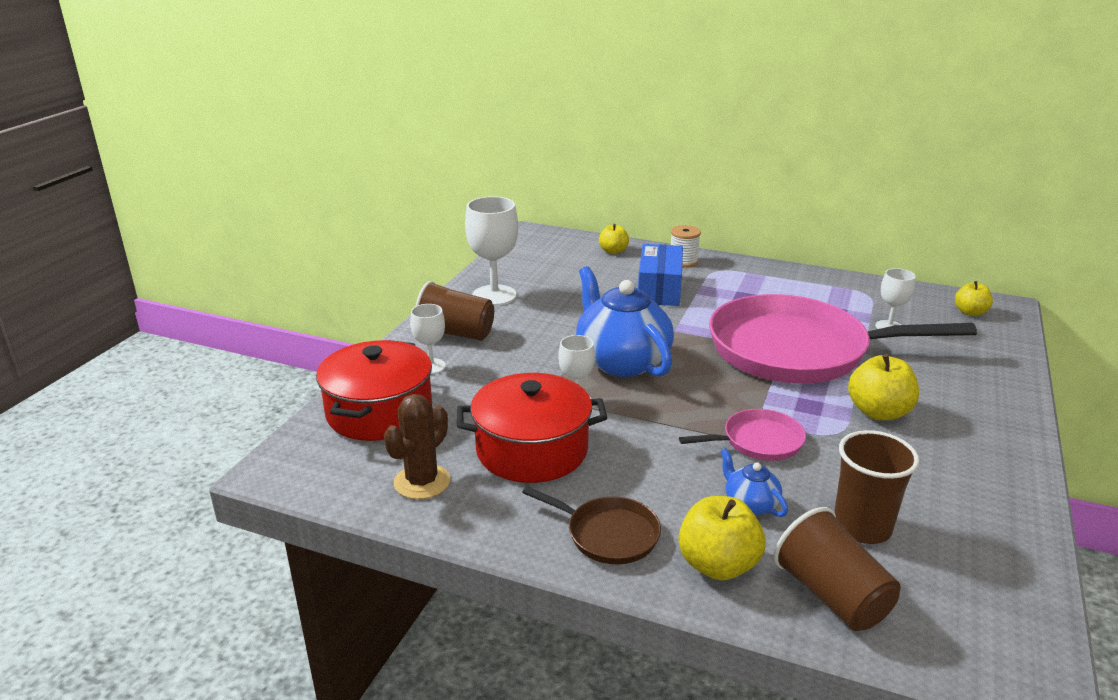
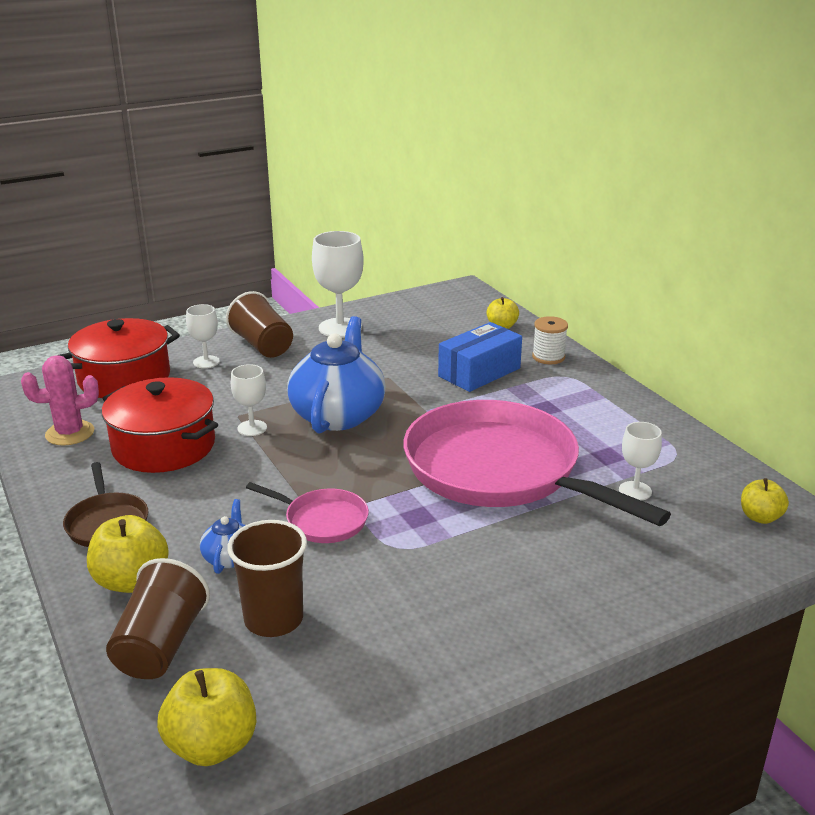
camera: 40 degrees right, 0 degrees up
(422, 482) = (70, 433): brown cactus -> pink cactus
(878, 412) = (467, 551): yellow apple -> yellow apple (212, 745)

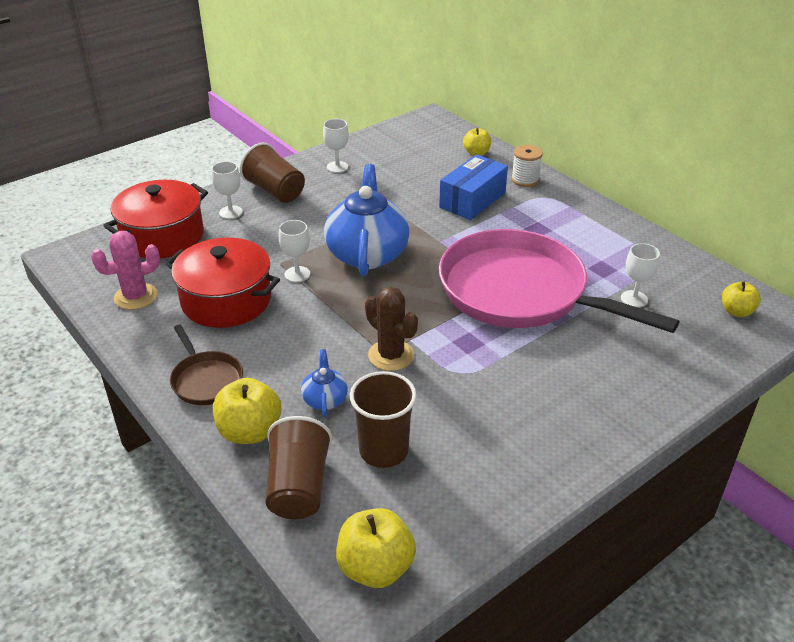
camera: 10 degrees left, 10 degrees up
(323, 520) = (391, 355): pink pan -> brown cactus
(340, 328) = (337, 167): white goblet -> white goblet, size x0.57

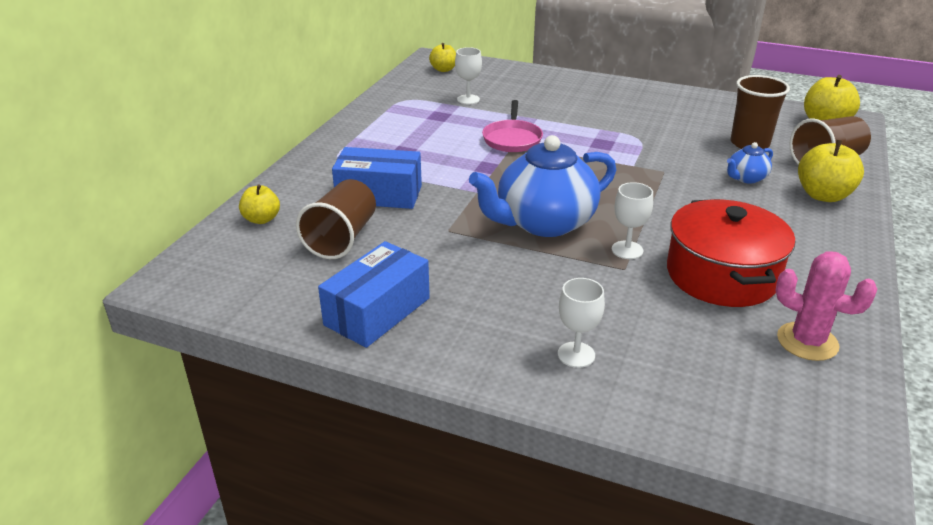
camera: 120 degrees left, 5 degrees down
(163, 236) = (693, 389): red pot -> none
(206, 380) = (819, 237): brown pan -> none
(275, 191) = (488, 339): brown cup -> brown cup (341, 238)
(337, 167) = (377, 311): white goblet -> blue box
(391, 355) = (662, 168): brown cactus -> none
(519, 292) = (512, 139): pink pan -> pink pan, size x0.43
(525, 180) = (308, 176): white spool -> none

